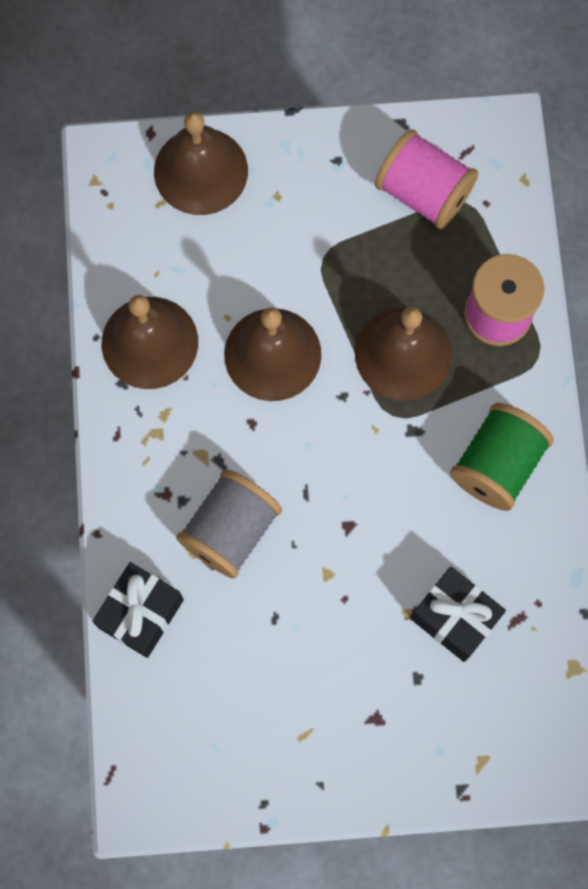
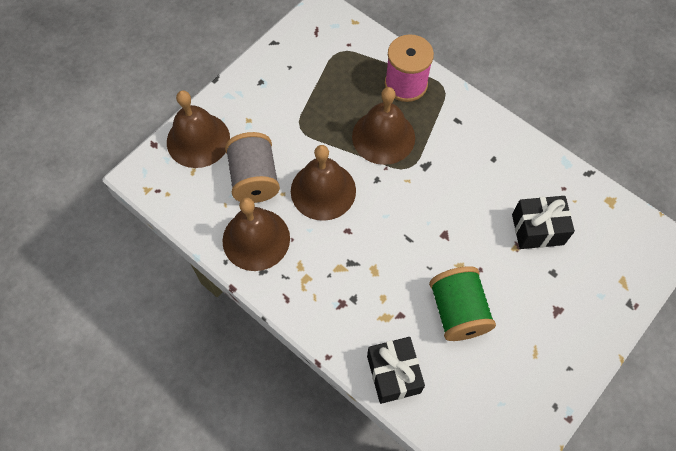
camera: 45 degrees left, 10 degrees down
(230, 530) = (393, 290): grey spool -> grey spool (254, 179)
(424, 193) = (316, 62): pink spool -> none
(497, 465) = (478, 146): green spool -> green spool (458, 311)

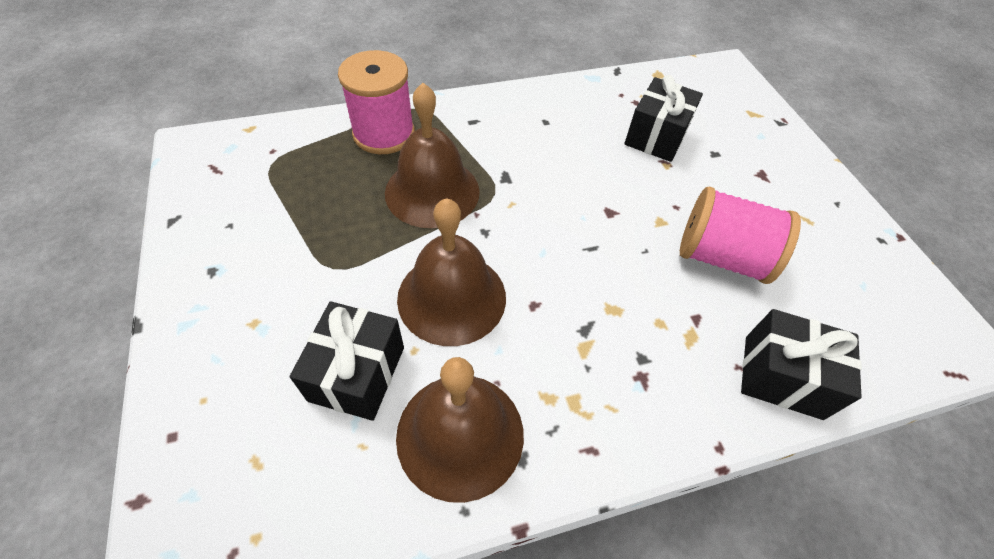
camera: 60 degrees left, 10 degrees down
(198, 140) = (209, 417): brown bell -> none
(254, 179) = (357, 373): grey spool -> black gift
(458, 311) = (721, 257): green spool -> pink spool

